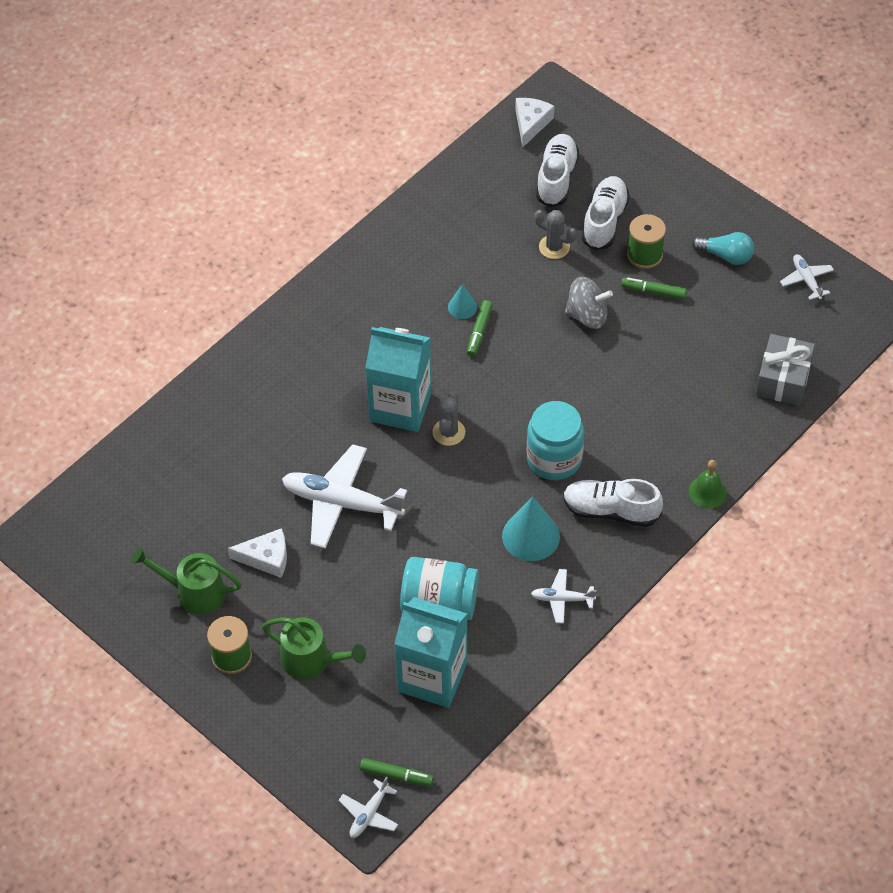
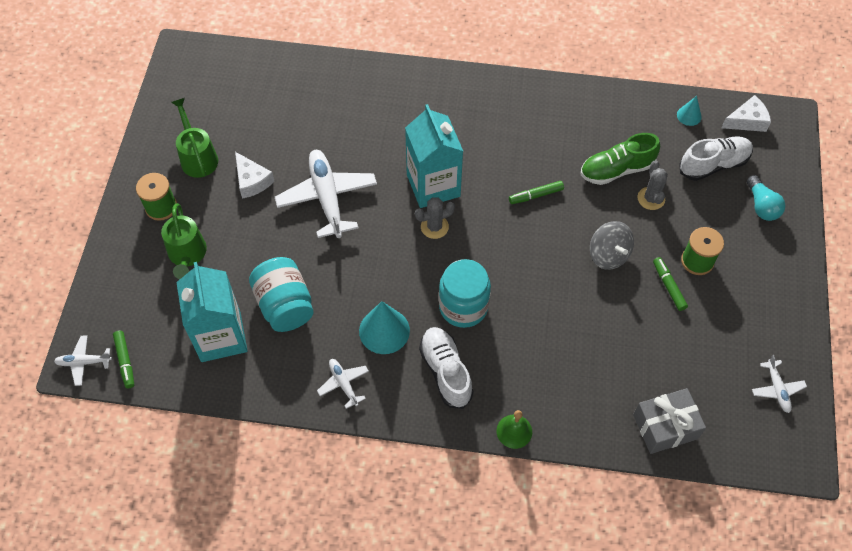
camera: 55 degrees right, 5 degrees up
(462, 307) = (548, 173): turquoise cone -> turquoise cone (689, 115)
(502, 253) = (617, 170): none -> green shoe
(604, 221) = (704, 217): white shoe -> none
(726, 255) = (747, 317): turquoise light bulb -> turquoise light bulb (761, 206)
(806, 280) = (777, 389): white plane -> white plane turned 135 degrees clockwise

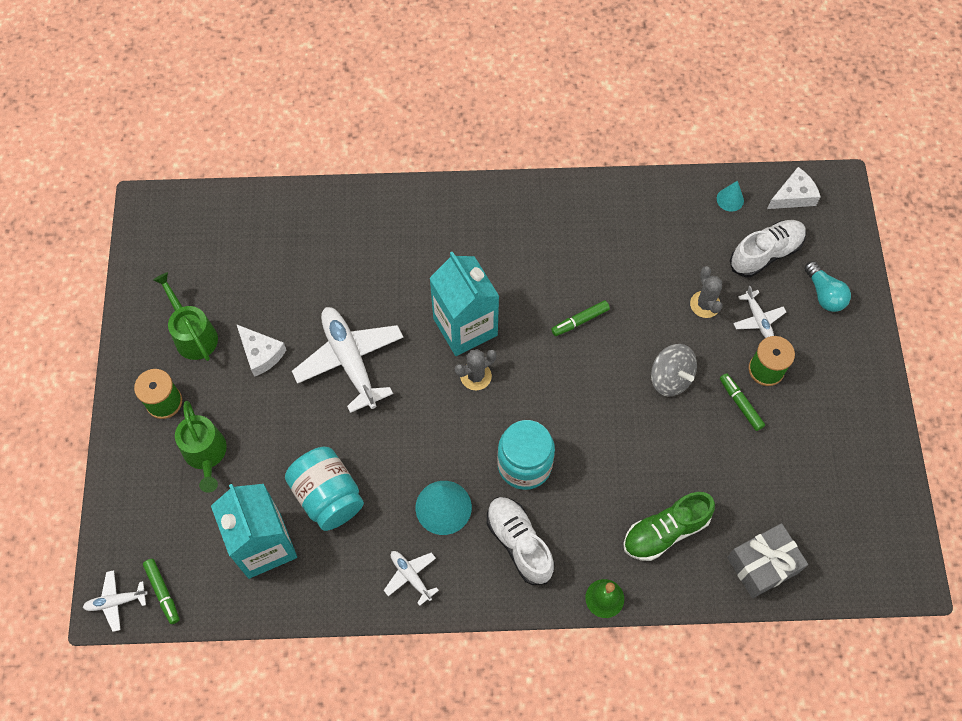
camera: 10 degrees left, 5 degrees up
(617, 170) = (662, 276): green shoe -> green shoe (665, 531)
(777, 389) = (872, 502): white plane -> white plane (758, 319)

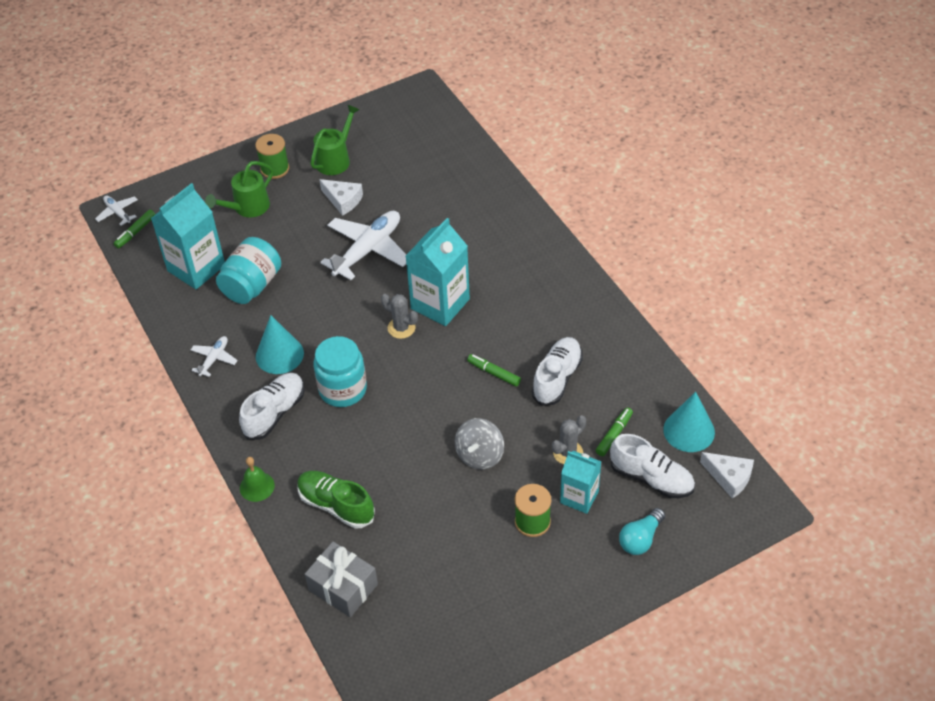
camera: 65 degrees right, 15 degrees down
(261, 353) = (343, 200): white cheese -> white cheese turned 75 degrees counterclockwise
(615, 271) = (557, 378): none -> white shoe
(730, 199) = (689, 431): turquoise cone -> turquoise cone, size x1.84
(740, 404) = (486, 515): green marker -> green marker (614, 435)
(758, 319) = (579, 497): white plane -> turquoise carton

